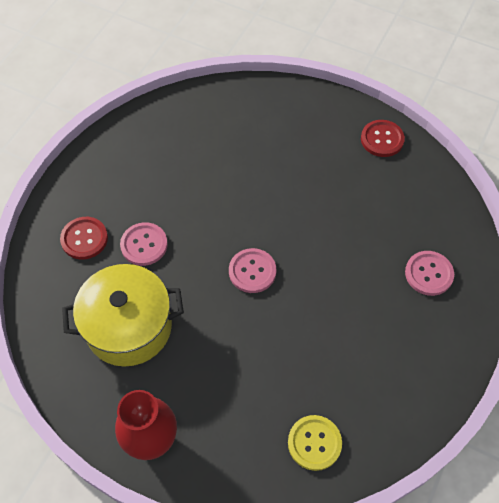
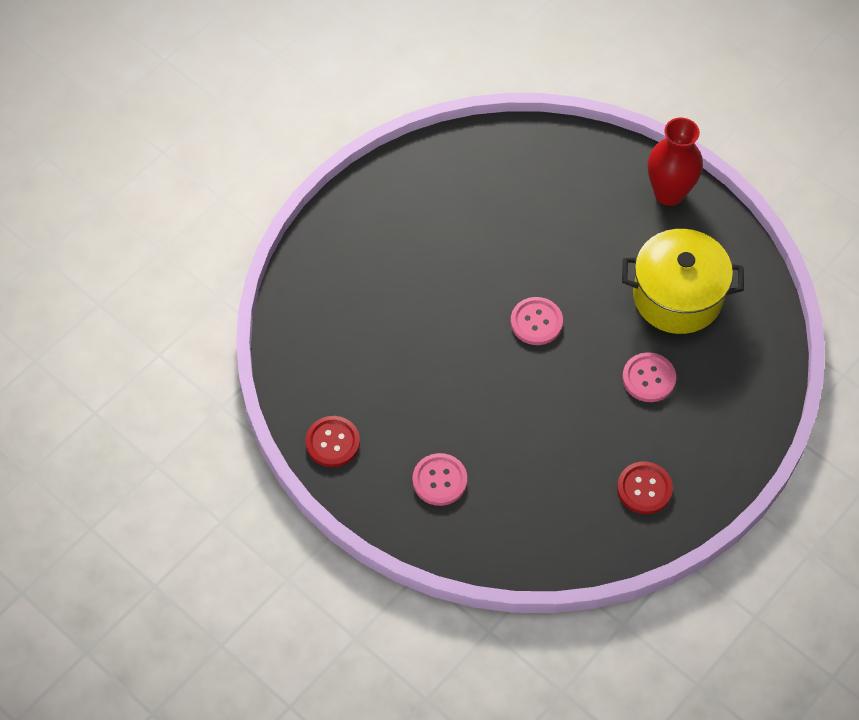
camera: 165 degrees left, 0 degrees up
(84, 239) = (715, 401): red button -> red button (644, 489)
(314, 443) = (522, 160): yellow button -> none
(428, 274) = (351, 277): pink button -> pink button (439, 480)

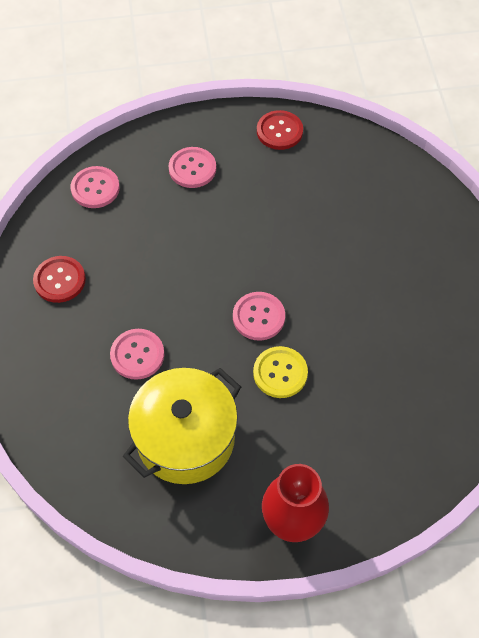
camera: 130 degrees right, 0 degrees up
(533, 541) = (95, 188): none -> pink button
(568, 275) = (280, 373): none -> yellow button

